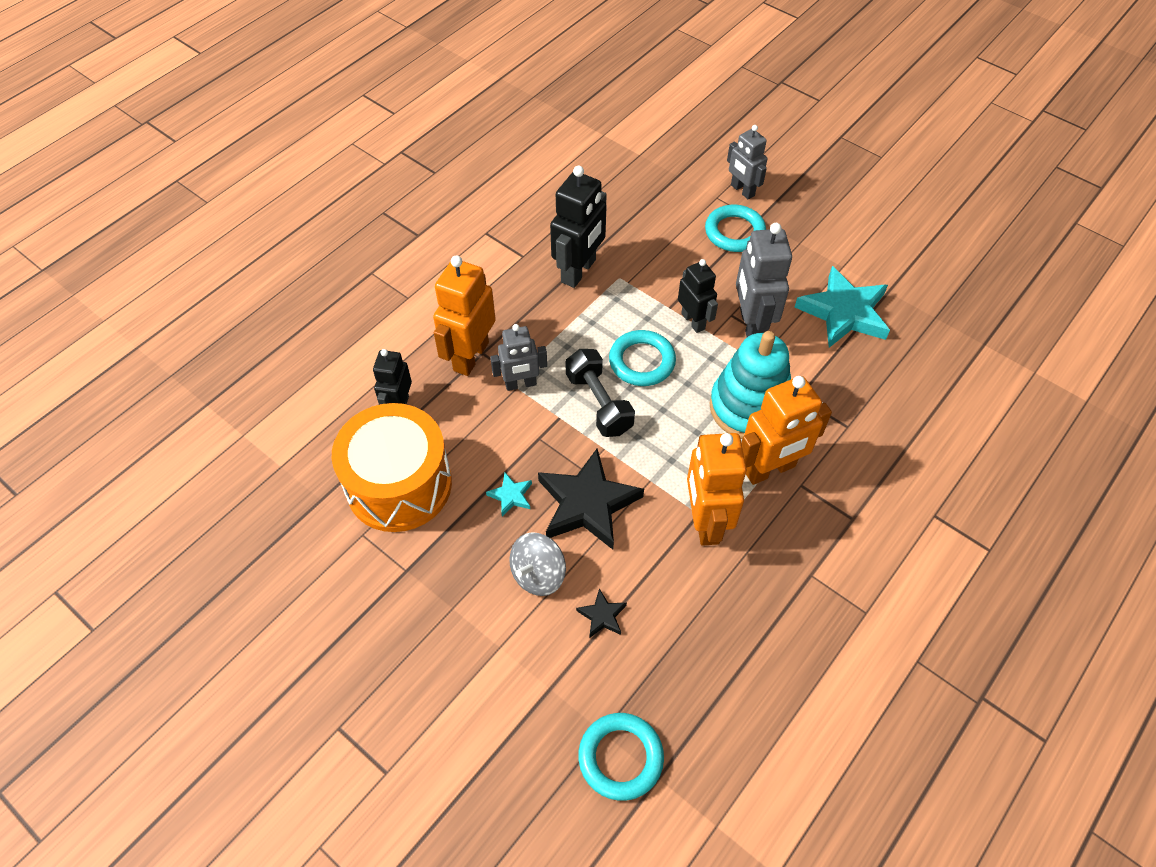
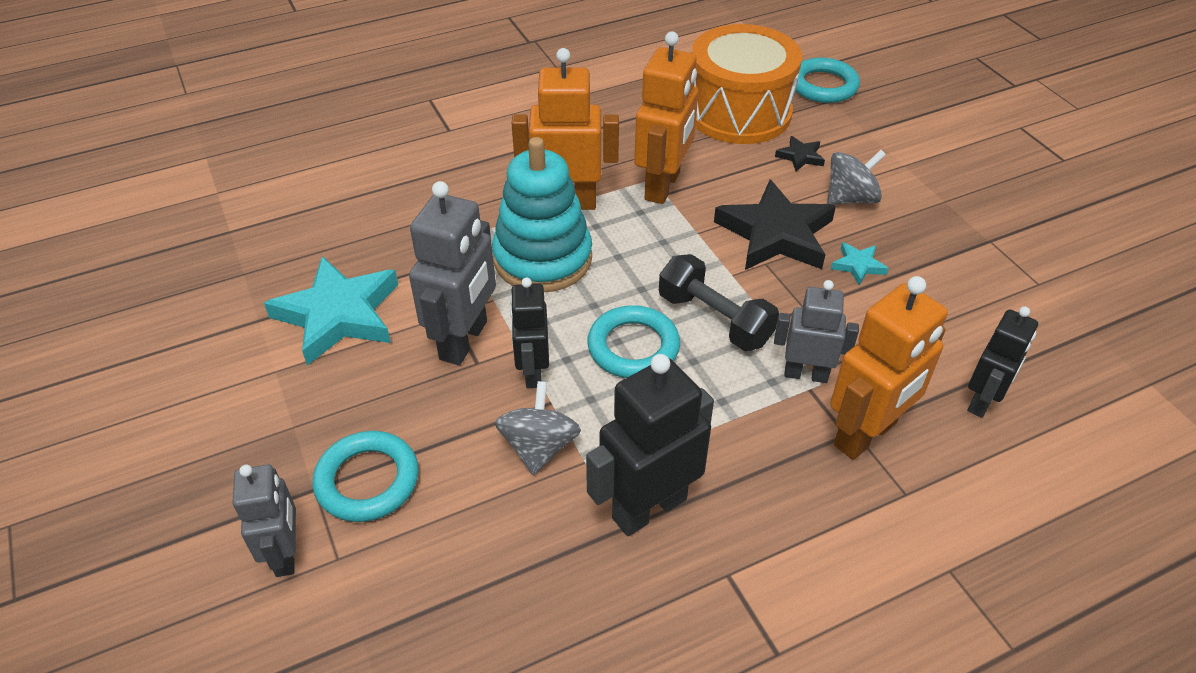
camera: 155 degrees left, 10 degrees down
(399, 484) = (991, 315): orange drum -> orange drum (739, 112)
(599, 403) = (714, 319): black dumbbell -> black dumbbell turned 45 degrees counterclockwise
(658, 280) = (539, 447): none -> grey spinning top

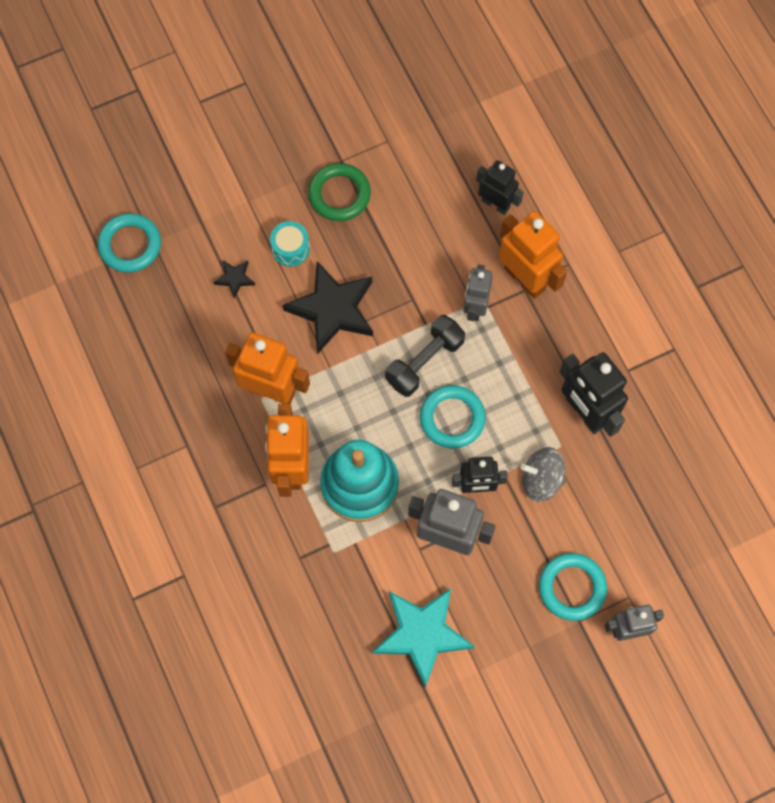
camera: 90 degrees left, 25 degrees up
(739, 112) = (168, 321): orange drum -> none
(850, 198) = (290, 248): grey spinning top -> turquoise drum
(858, 265) = (368, 256): turquoise star -> none
(939, 239) = (339, 194): none -> green ring

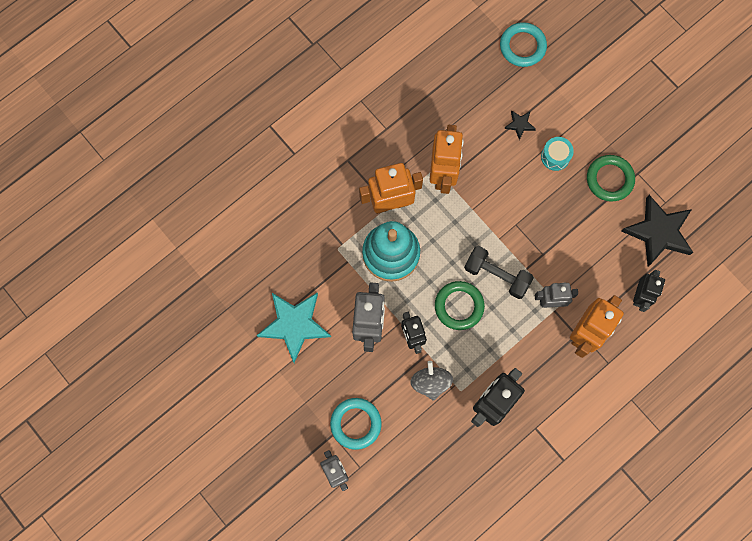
camera: 75 degrees right, 5 degrees up
(332, 309) = (517, 199): black star -> black star (658, 232)
(452, 418) = (459, 306): turquoise ring -> green ring

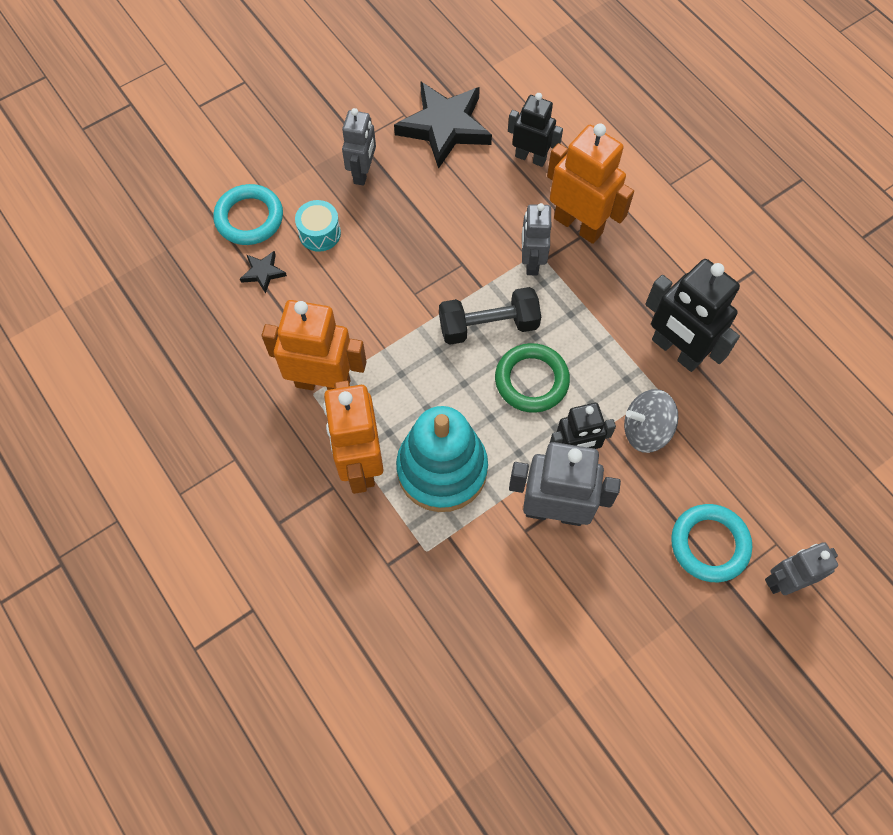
camera: 85 degrees left, 10 degrees down
(294, 325) = (548, 629): turquoise star -> none
(496, 275) = (488, 326): black dumbbell -> black dumbbell turned 45 degrees clockwise
(522, 46) = (141, 256): turquoise ring -> turquoise ring (249, 218)
(609, 179) = (363, 173): green ring -> grey robot

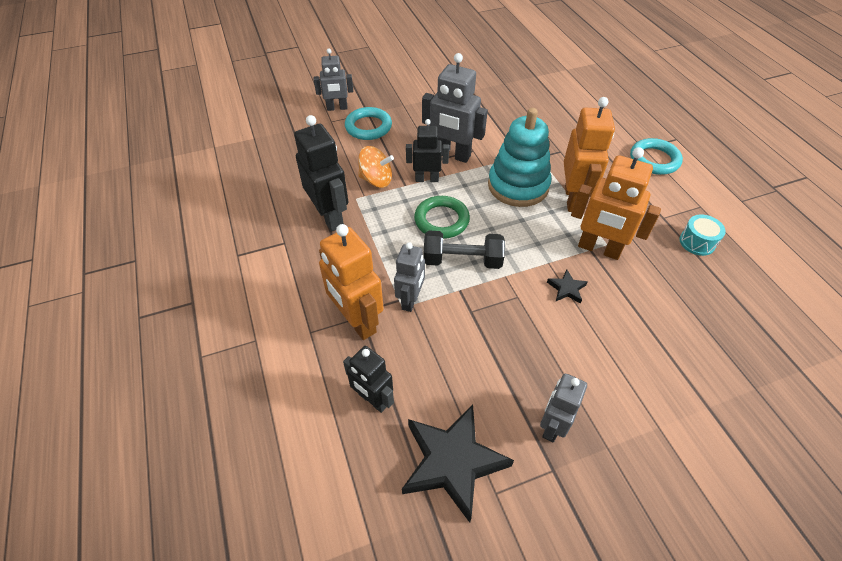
camera: 165 degrees left, 15 degrees down
(249, 218) = (674, 402): turquoise ring -> turquoise ring (654, 160)
(263, 272) = (654, 343): black star -> black star (566, 289)
(319, 233) = (600, 369): turquoise drum -> turquoise drum (697, 242)
(645, 430) = (376, 180): grey spinning top -> orange spinning top

